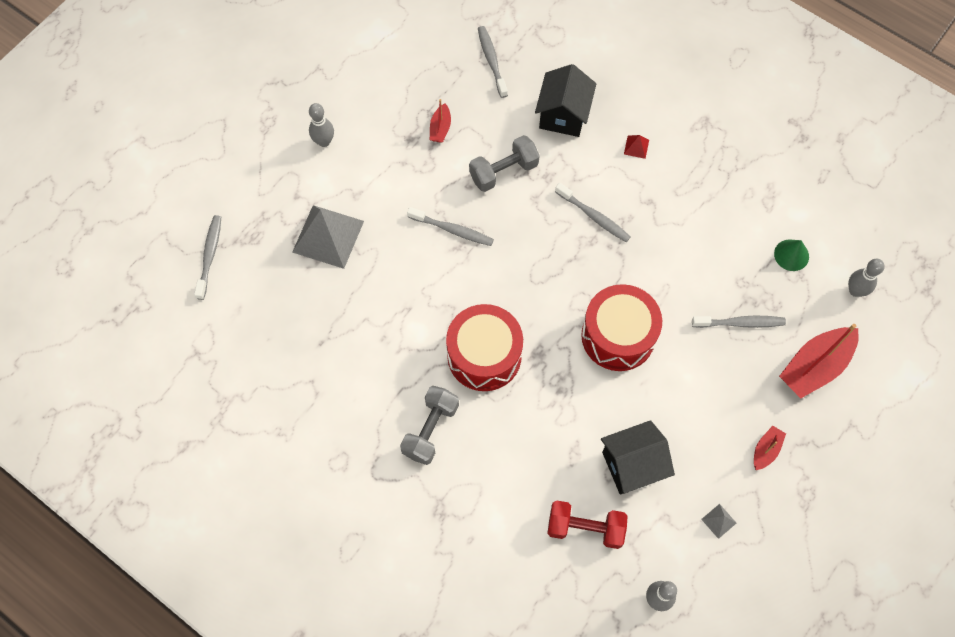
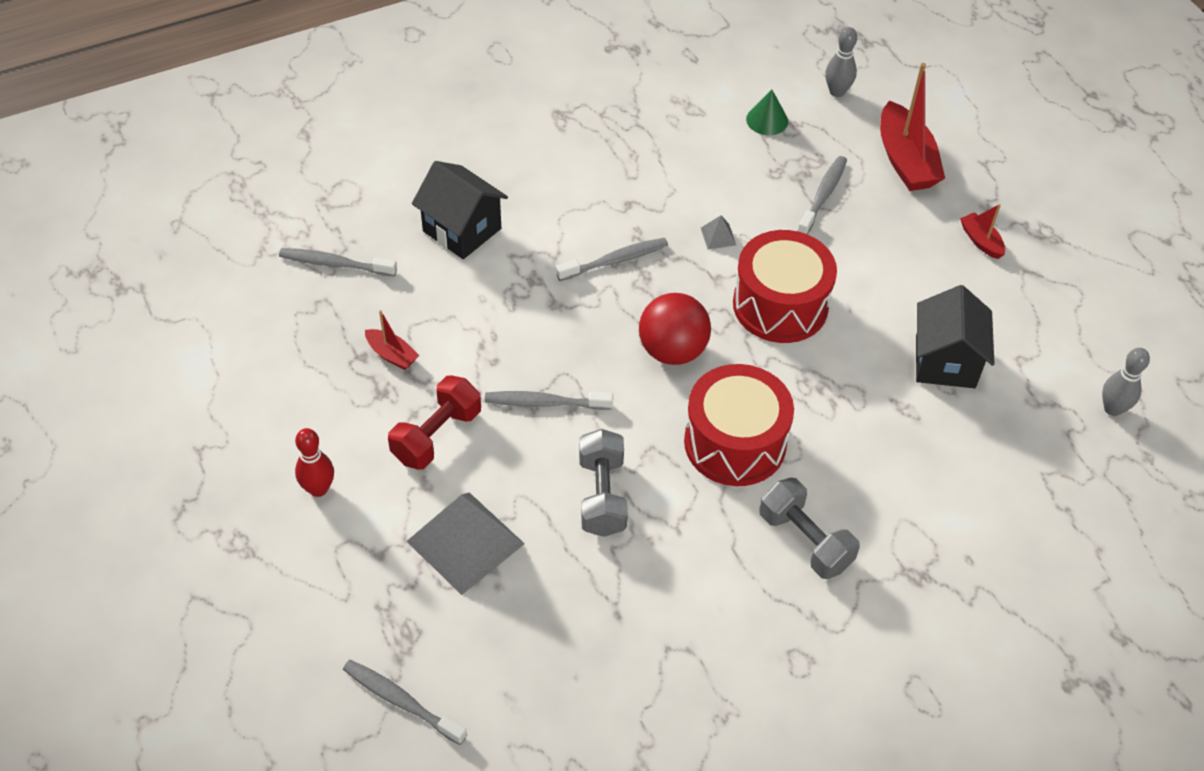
camera: 65 degrees left, 15 degrees down
(324, 141) = (318, 489): grey bowling pin -> red bowling pin
(452, 230) = (545, 403): grey toothbrush -> grey toothbrush turned 135 degrees counterclockwise
(503, 171) = (498, 318): grey dumbbell -> grey dumbbell (602, 496)
(538, 285) = (672, 350): none -> red ball
(585, 528) = (1002, 438): red dumbbell -> red dumbbell (436, 436)
(636, 147) = (551, 184): red pyramid -> none
(719, 521) = (1044, 315): grey pyramid -> grey pyramid (718, 236)

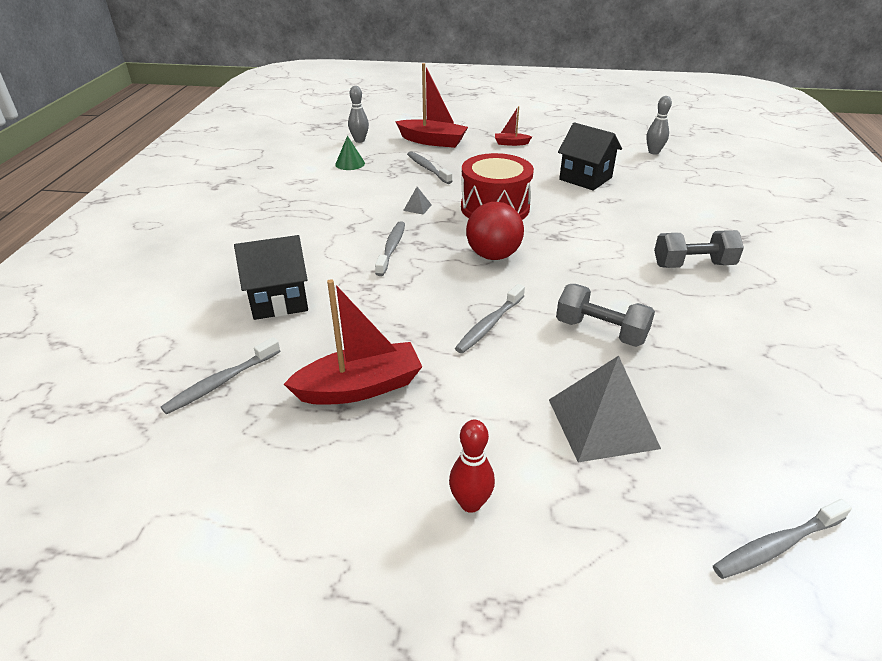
camera: 55 degrees left, 15 degrees down
(392, 355) = (360, 387): red boat -> red boat, size x2.00
(436, 436) = (472, 395): red dumbbell -> none
(735, 443) = (593, 261): red drum -> none

